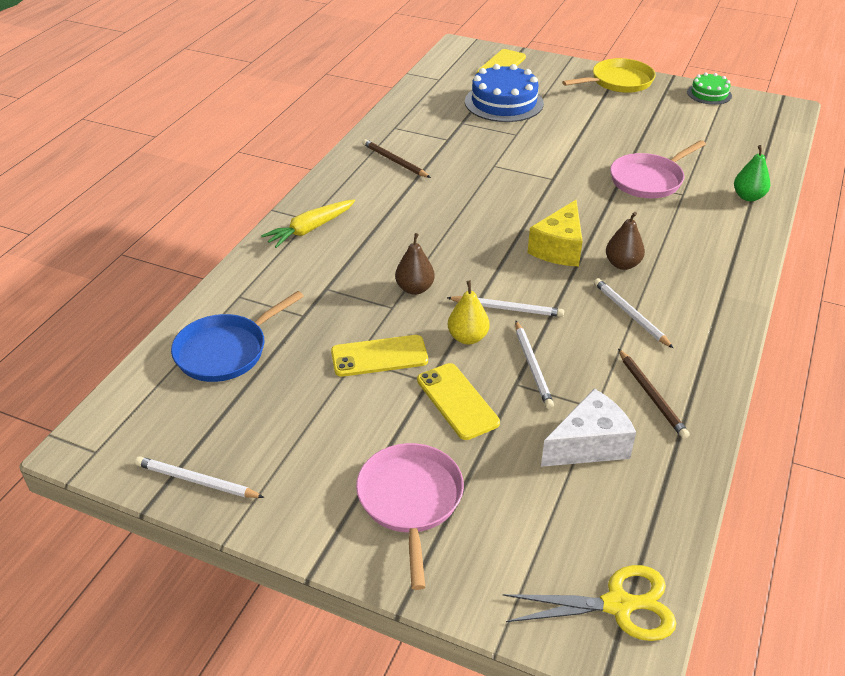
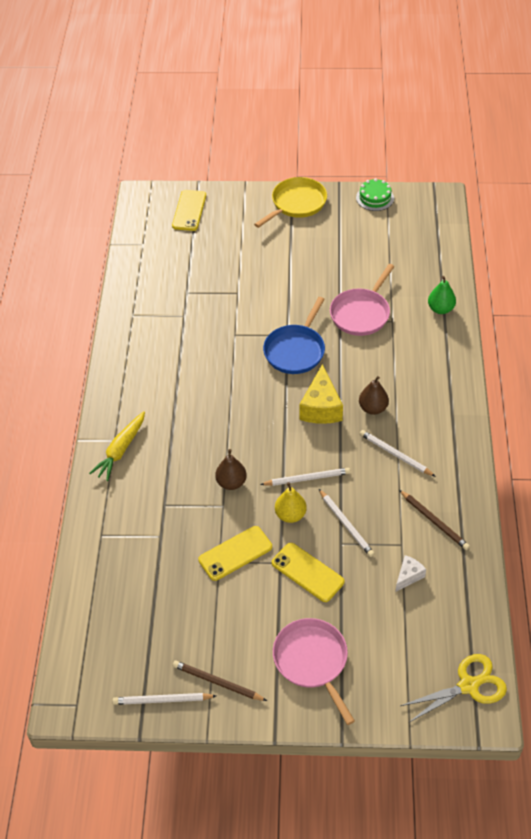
camera: 20 degrees left, 10 degrees up
(225, 351) = (120, 588): blue pan -> blue pan (295, 350)
(394, 161) = (152, 354): brown pencil -> brown pencil (217, 682)
(504, 102) = (211, 257): blue cake -> none
(589, 445) = (408, 576): white cheese -> white cheese, size x0.55

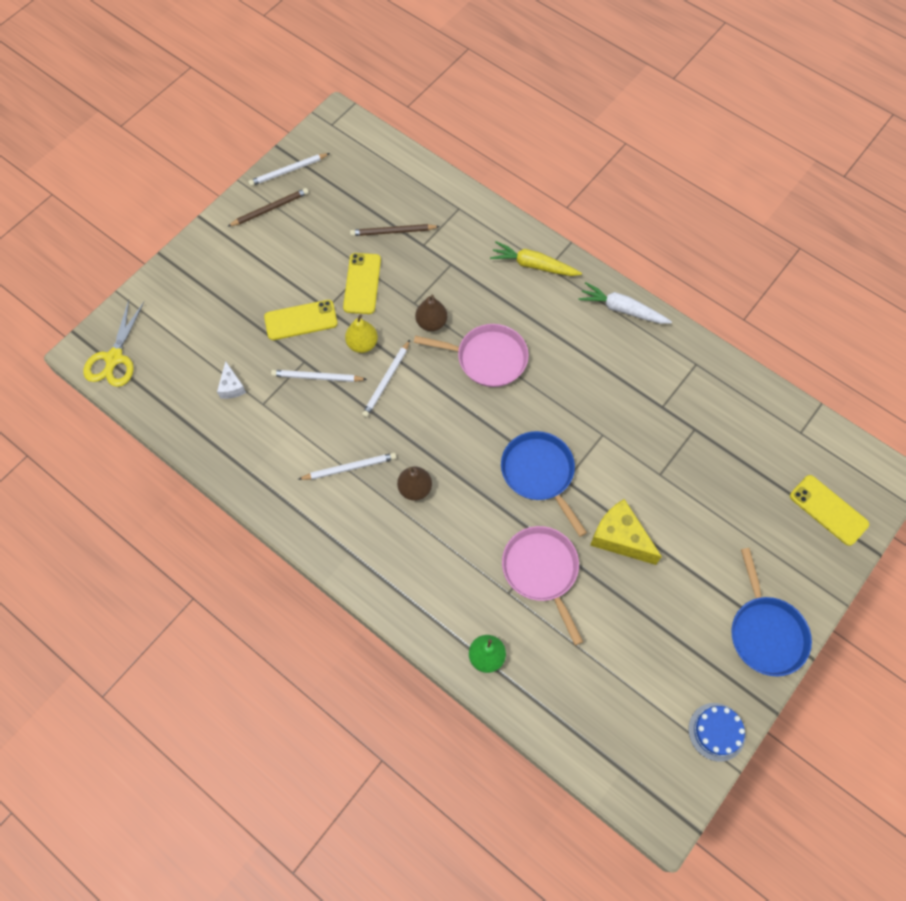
camera: 125 degrees right, 15 degrees up
(118, 376) = (622, 309): none -> white carrot
(120, 450) = (533, 265): yellow carrot -> yellow carrot turned 45 degrees counterclockwise
(162, 700) = (288, 171): white pencil -> white pencil turned 150 degrees counterclockwise
(296, 203) = (766, 633): yellow pan -> blue pan
(312, 661) = (229, 274): pink pan -> pink pan (488, 358)
(321, 407) = (452, 446): yellow cheese -> yellow cheese (619, 538)
(375, 198) = (716, 731): green cake -> blue cake
(434, 521) = (259, 445): brown pencil -> brown pencil (393, 232)

